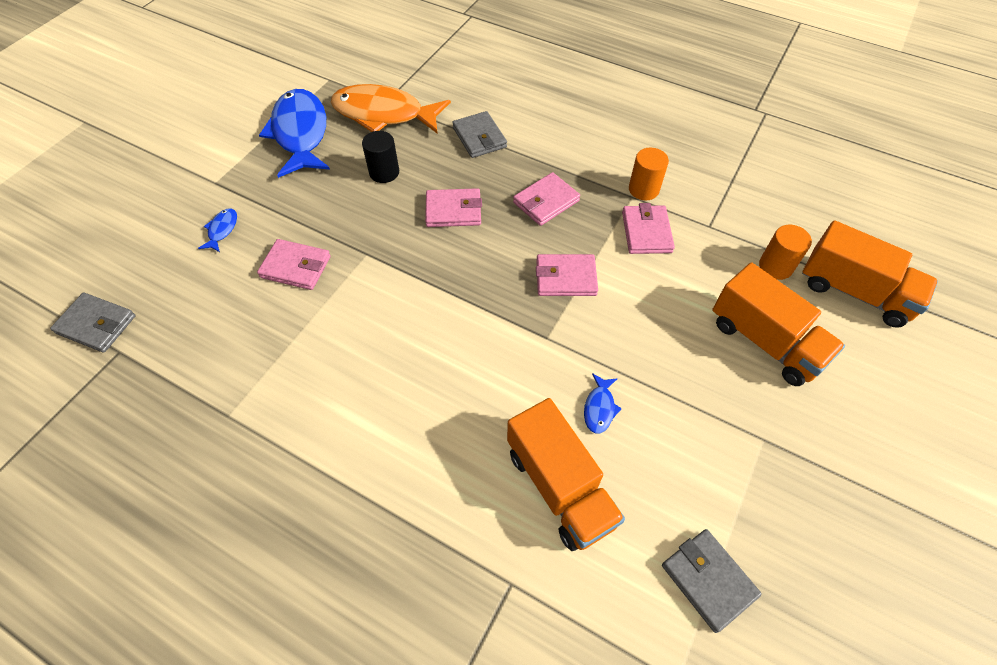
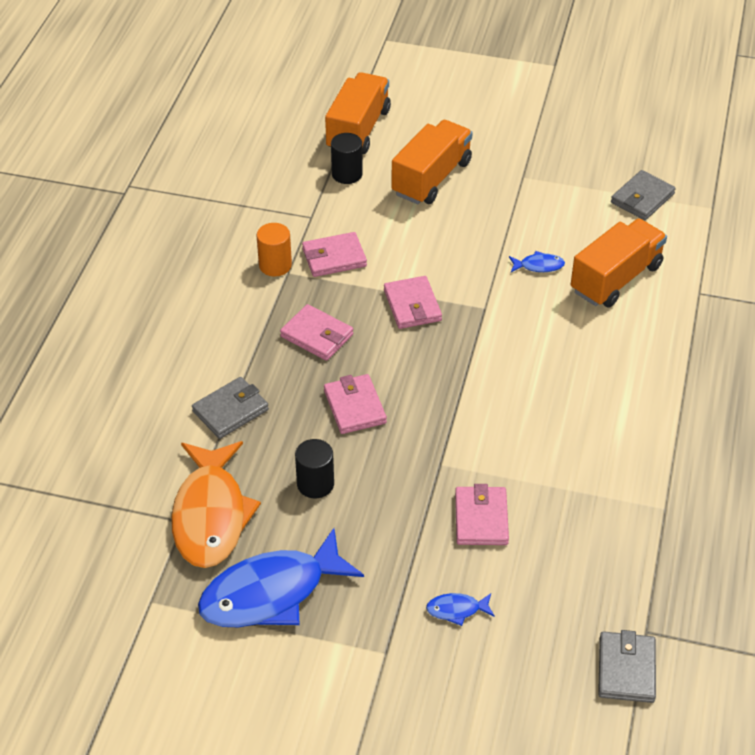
camera: 105 degrees left, 10 degrees down
(775, 266) = (347, 174): orange cylinder -> black cylinder

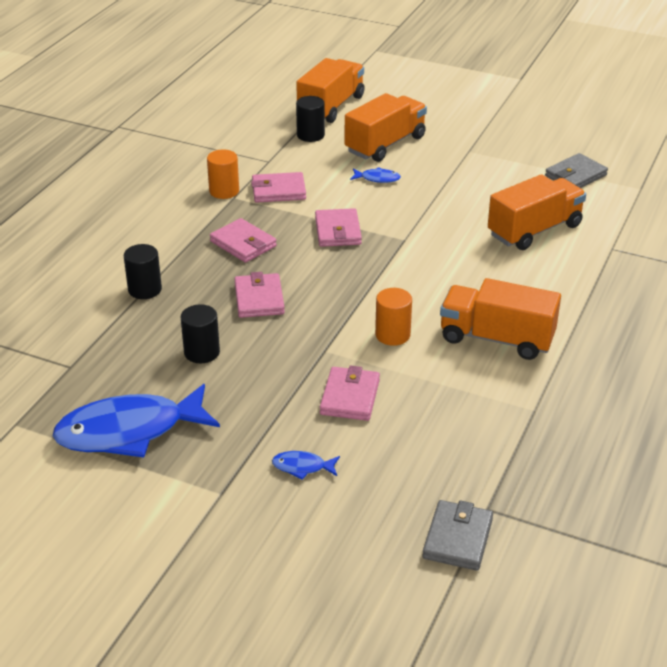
camera: 10 degrees right, 10 degrees down
(210, 515) = (96, 364): orange fish -> none
(230, 410) = (145, 289): grey wallet -> black cylinder
(504, 435) = (392, 335): none -> orange cylinder
(538, 266) = (464, 214): blue fish -> blue fish (377, 178)
(609, 425) = (496, 338): none -> orange truck

